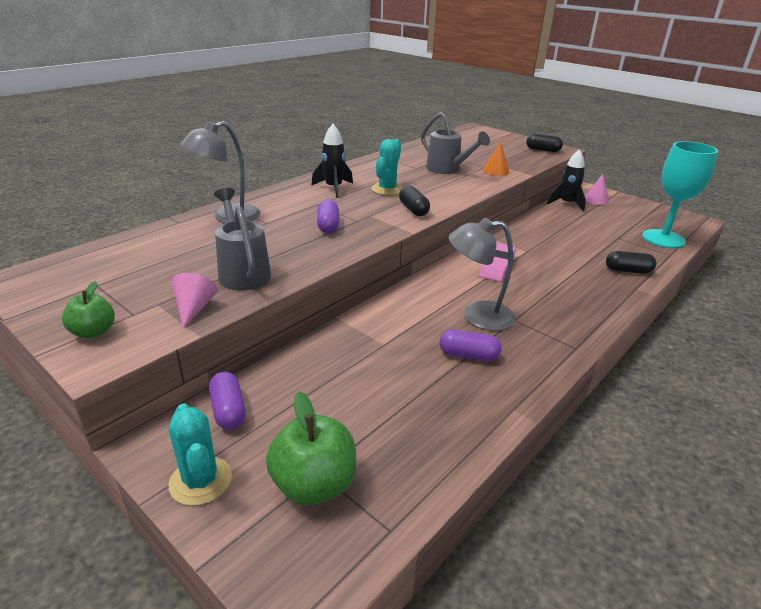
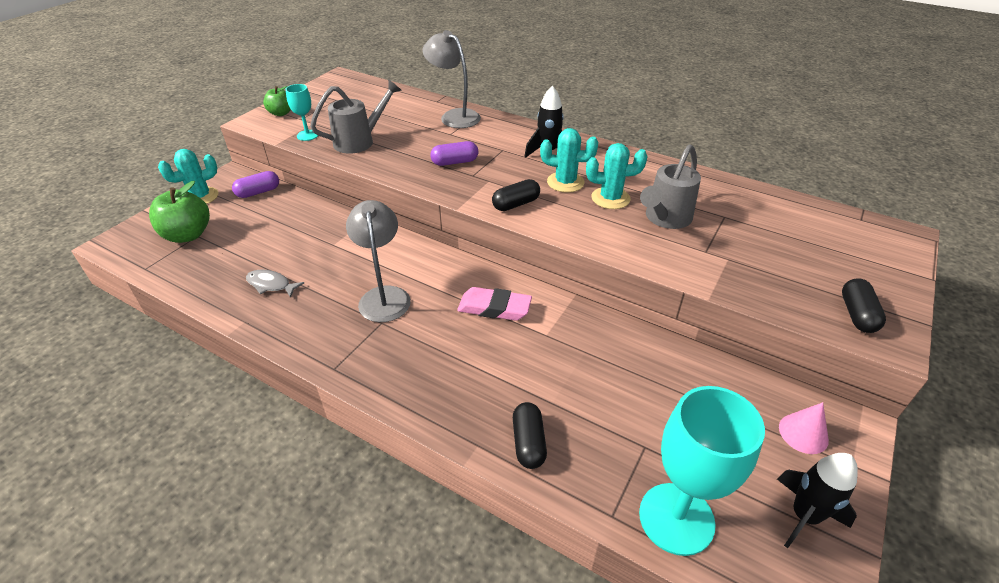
camera: 80 degrees right, 10 degrees up
(194, 308) = (307, 135): pink cone -> turquoise goblet
(416, 179) = (610, 198): none -> turquoise cactus
(450, 390) = (271, 285): none -> grey fish
(468, 355) = (318, 292): purple capsule -> none
(496, 171) = (696, 261): orange cone -> none
(566, 204) = (750, 388): black rocket -> black rocket (804, 516)

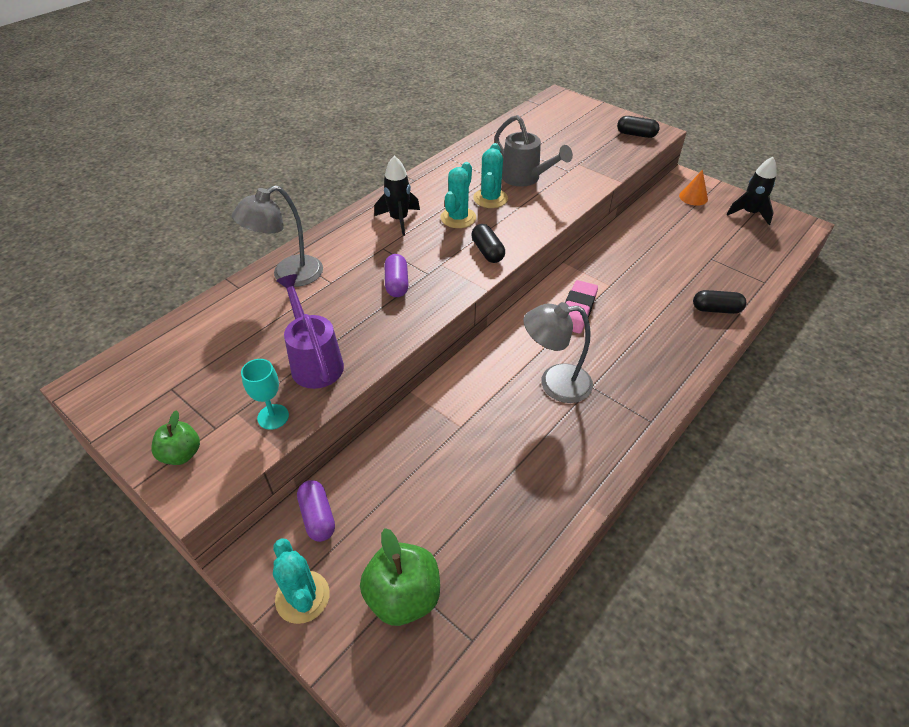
camera: 80 degrees left, 5 degrees up
(271, 285) = (526, 482): grey fish -> none
(359, 141) = (314, 361): grey watering can -> purple watering can
(676, 518) = (761, 257): turquoise goblet -> none
(803, 433) = (693, 197): pink cone -> orange cone

